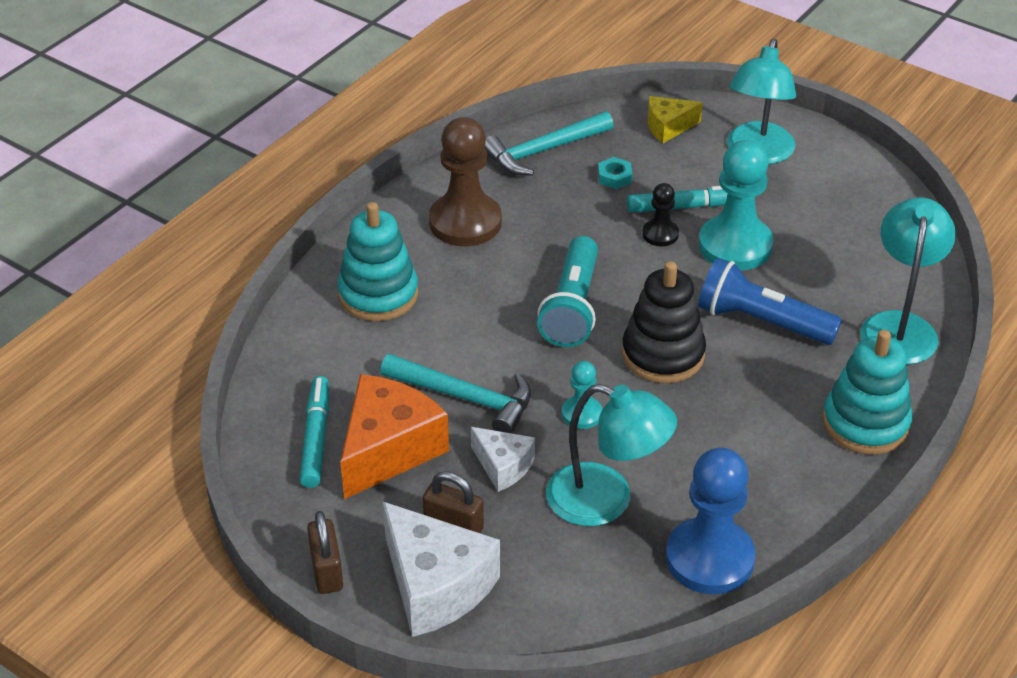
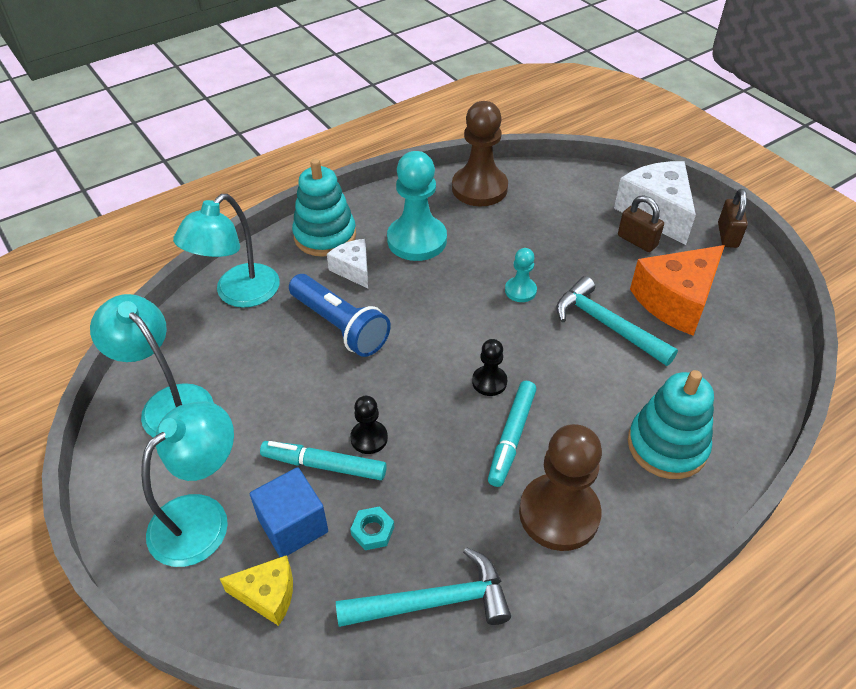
camera: 160 degrees left, 5 degrees up
(316, 438) = (733, 323): turquoise marker -> turquoise marker (512, 437)
(503, 466) = (592, 269): white cheese -> white cheese (353, 269)
(572, 307) = (489, 382): turquoise flashlight -> black pawn
(606, 501) = (528, 232): turquoise lamp -> turquoise lamp (168, 403)
(663, 354) = (435, 320): black stacking toy -> none
(680, 165) = (293, 525): none -> blue cube
(709, 558) = (479, 188): blue pawn -> brown pawn
(735, 246) = (309, 404): turquoise pawn -> turquoise pawn (417, 240)

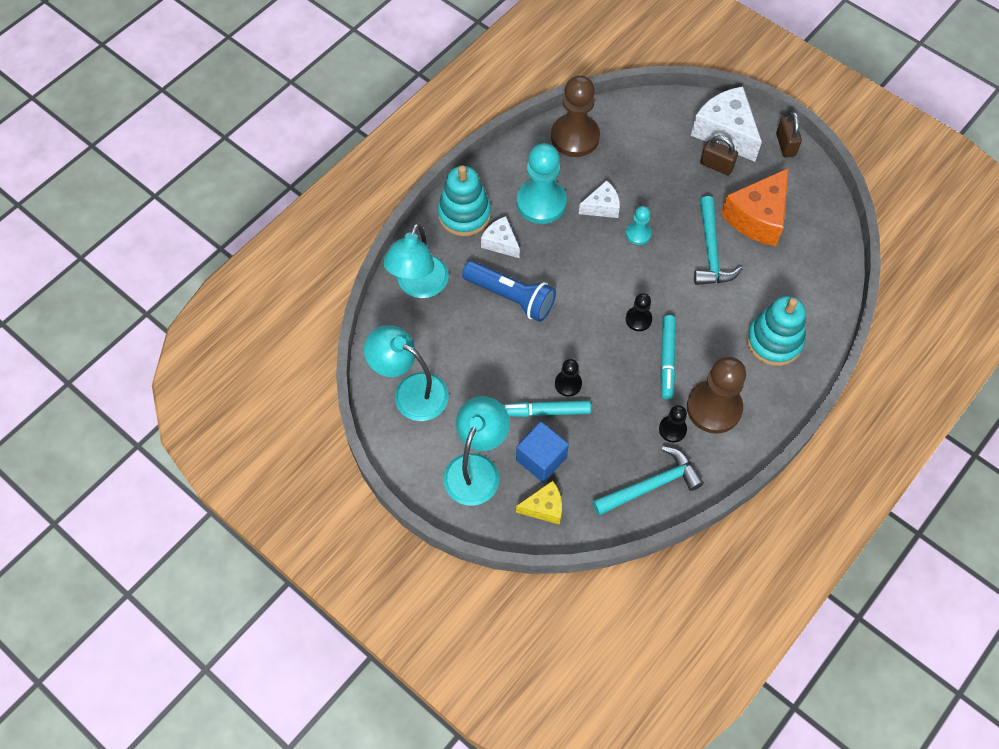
camera: 15 degrees left, 15 degrees up
(372, 531) = (595, 449): turquoise nut -> none
(486, 256) = (602, 207): none -> white cheese
(490, 529) = (672, 429): none -> black pawn
(607, 325) = (711, 251): turquoise hammer -> turquoise hammer turned 120 degrees counterclockwise

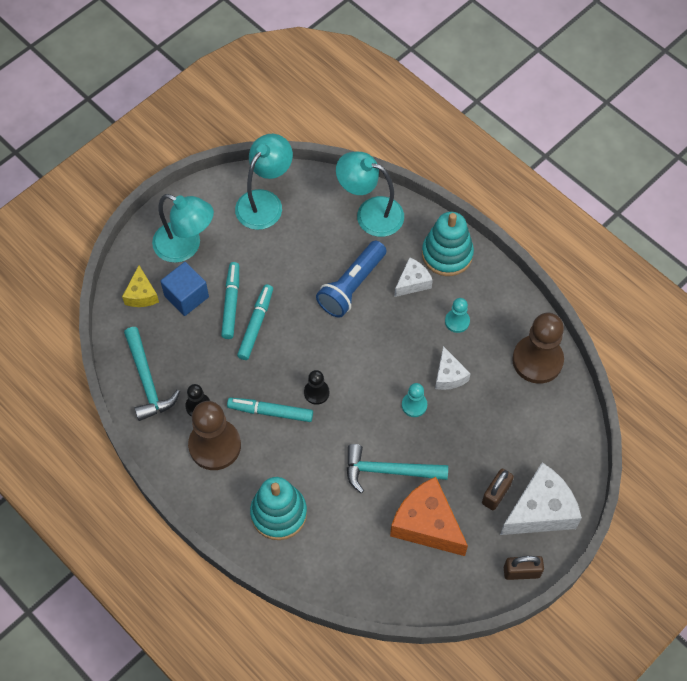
camera: 95 degrees right, 0 degrees up
(541, 202) = (457, 321): turquoise pawn -> turquoise pawn, size x0.50
(568, 384) = (256, 325): black pawn -> turquoise marker

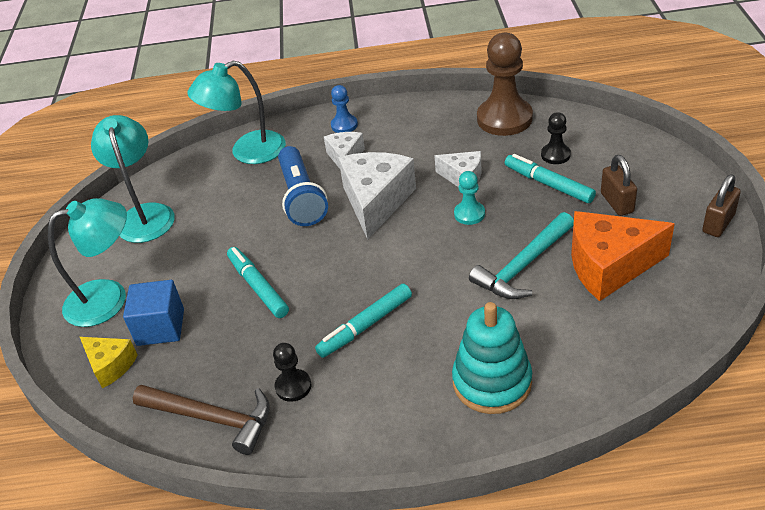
camera: 45 degrees left, 20 degrees down
(147, 381) = (212, 418): turquoise hammer -> brown hammer
(215, 445) = (355, 397): brown pawn -> none
(231, 303) = (212, 294): turquoise marker -> turquoise marker (548, 184)
(316, 392) = (382, 278): black pawn -> black pawn (555, 155)
(447, 254) = (344, 125): turquoise stacking toy -> blue pawn
(457, 321) = (415, 148): turquoise pawn -> none
(540, 510) = (660, 182): white cheese -> white cheese (376, 202)

